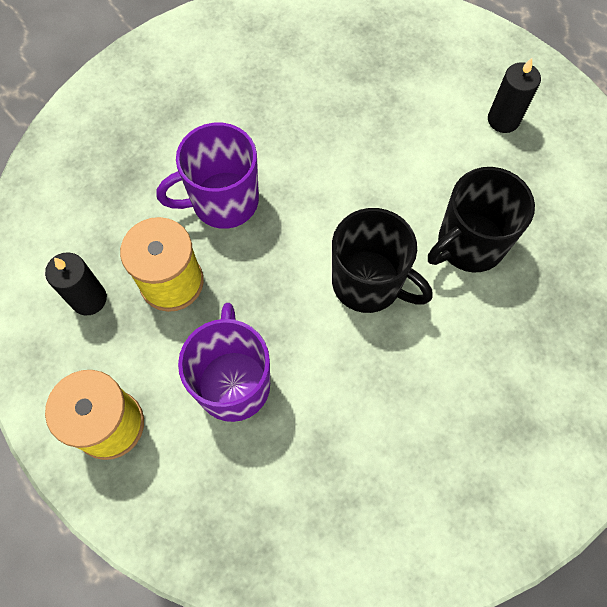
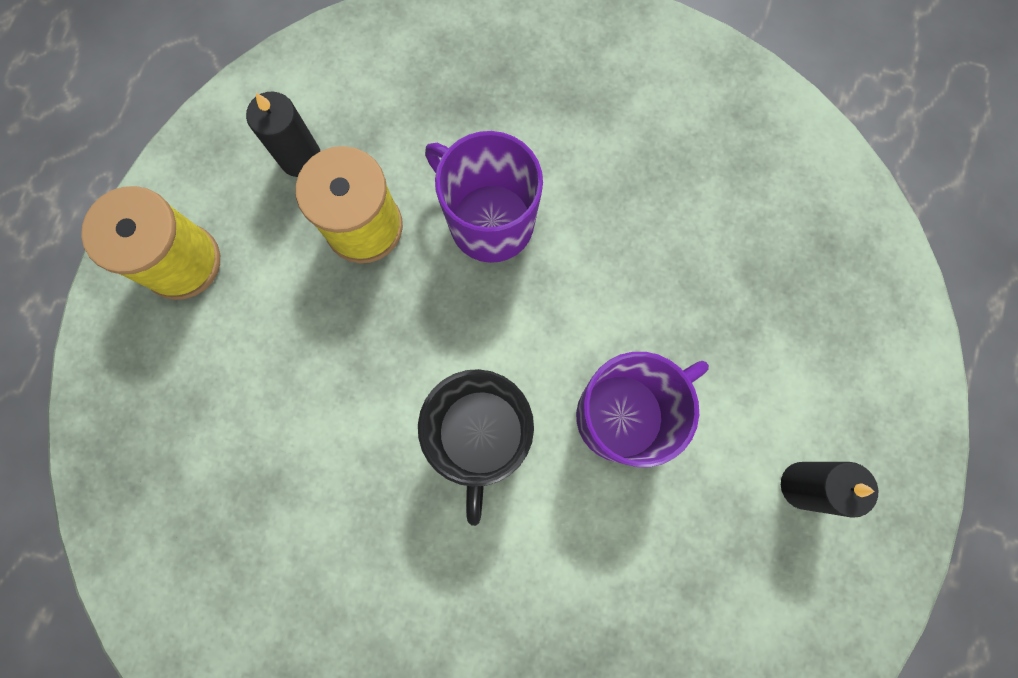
camera: 60 degrees right, 10 degrees up
(233, 383) = (287, 356): purple mug -> purple mug (623, 415)
(469, 244) = (598, 528): black mug -> none

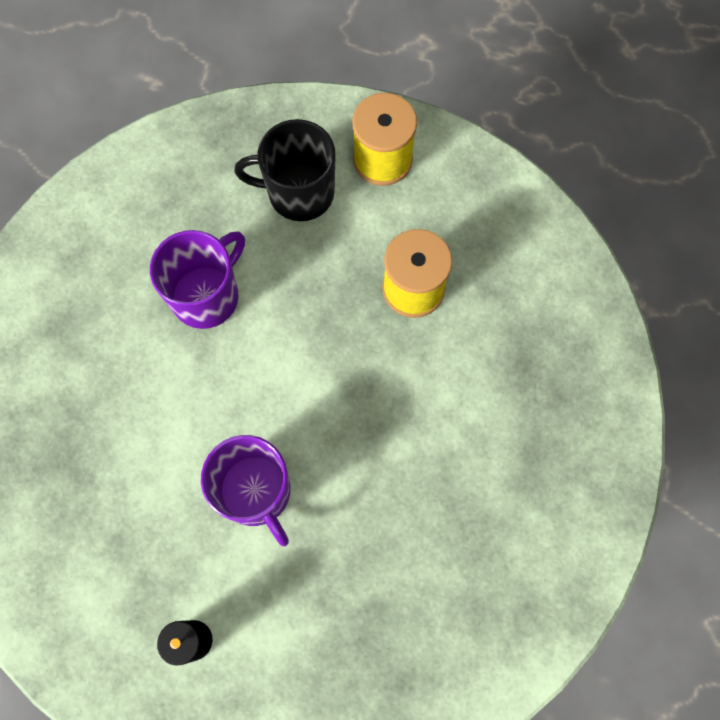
camera: 90 degrees right, 5 degrees down
(300, 158) = (471, 238): black candle -> none
(481, 436) = (243, 381): black mug -> black mug (299, 192)
(489, 221) = (419, 386): purple mug -> purple mug (206, 295)

